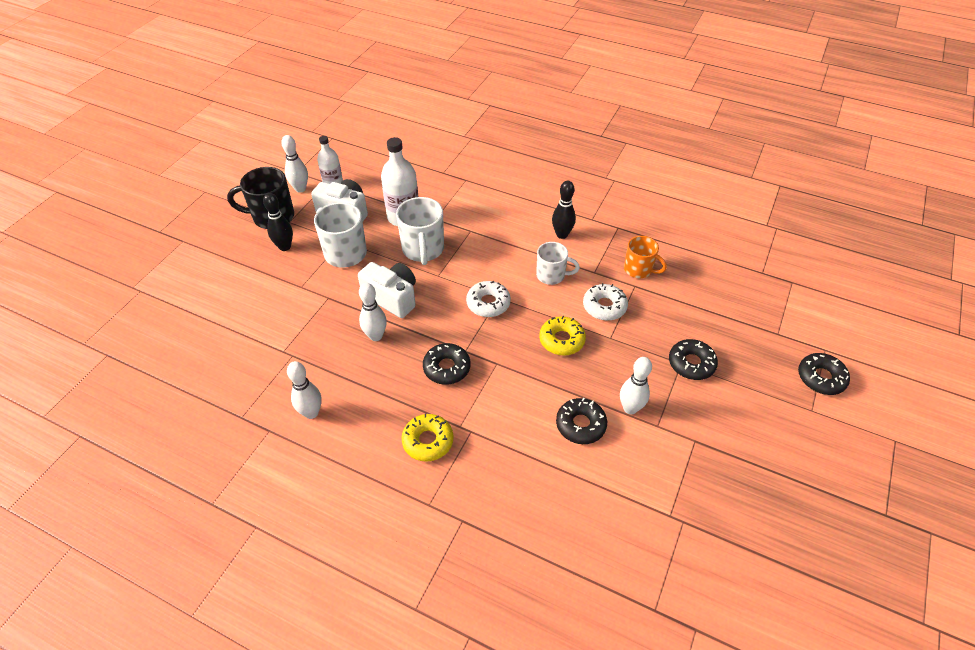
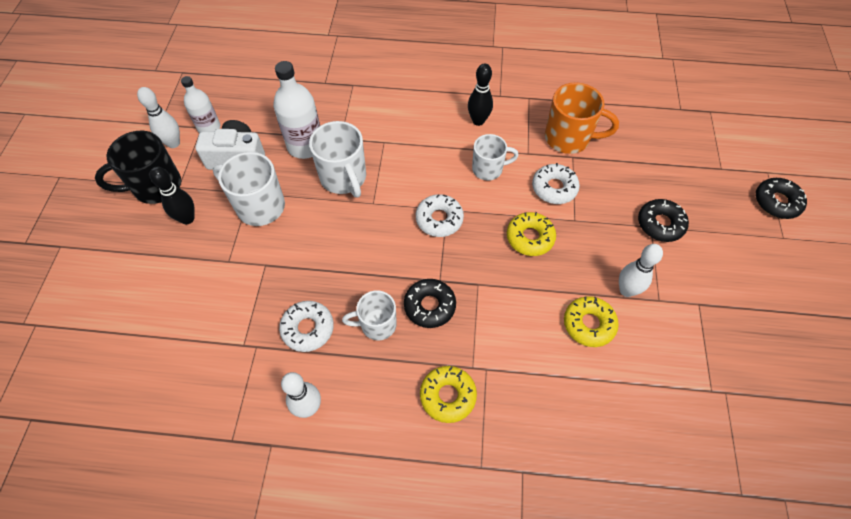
camera: 20 degrees left, 10 degrees up
(339, 354) = (308, 329): none -> white donut
(376, 336) = (338, 294): white bowling pin -> none
(392, 297) = (335, 243): white camera -> none
(396, 369) = (377, 324): none -> white mug
(580, 425) = (589, 324): black donut -> yellow donut
(639, 269) = (569, 138): orange mug -> orange mug, size x1.54

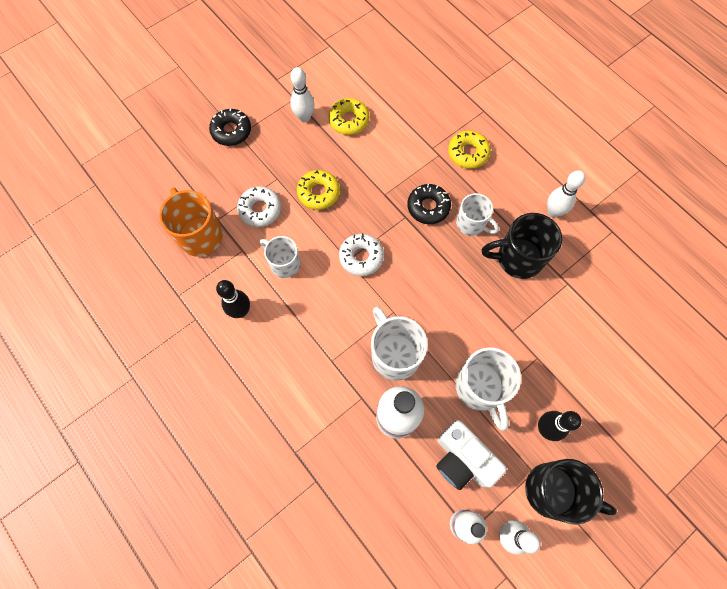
camera: 135 degrees left, 10 degrees up
(308, 329) = (517, 258): white donut -> black mug
(344, 178) = (394, 354): white mug -> white mug turned 45 degrees counterclockwise
(777, 202) = (148, 83): black donut -> none

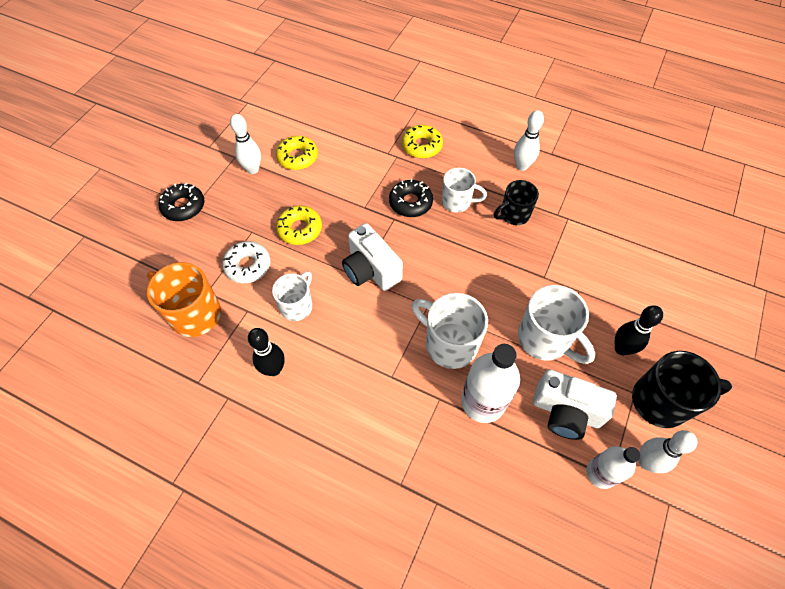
camera: 25 degrees left, 10 degrees down
(284, 263) = (297, 306): white mug -> white mug turned 105 degrees clockwise
(361, 257) = (371, 269): white donut -> white camera
(517, 258) = (513, 215): black mug -> black mug, size x0.65

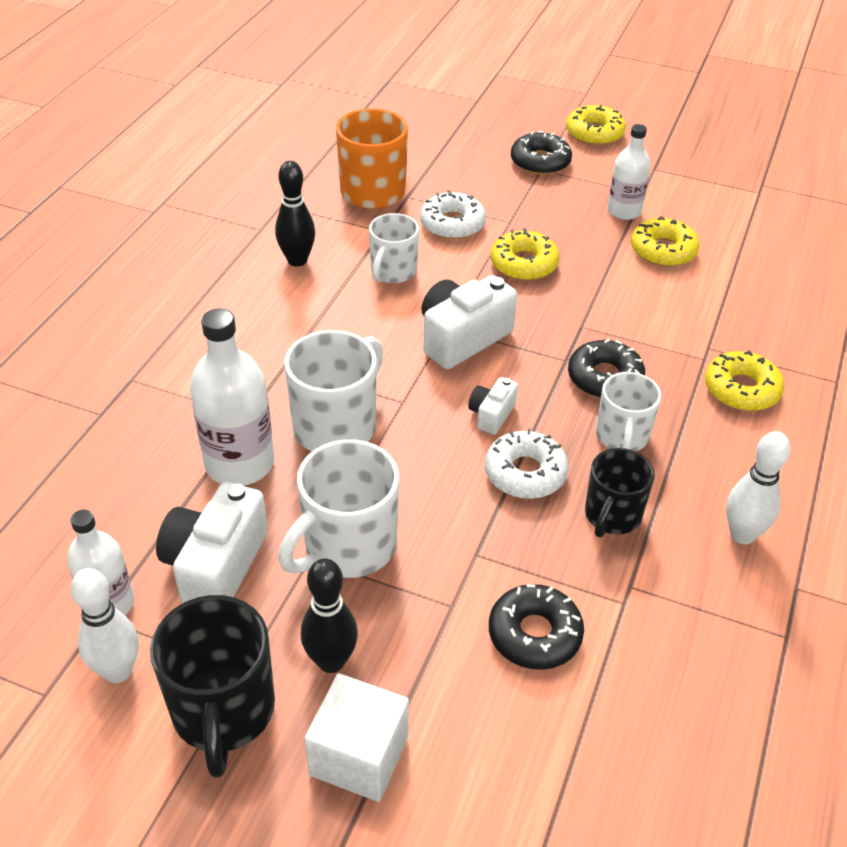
camera: 85 degrees right, 15 degrees down
(156, 171) = (594, 133): none -> yellow donut
(253, 169) = (624, 211): white bowling pin -> white bottle
(297, 306) = (393, 272): white mug -> white mug turned 90 degrees clockwise
(439, 260) = (491, 415): none -> white camera
(485, 249) = (525, 473): none -> white donut
(513, 215) = (612, 516): black mug -> black mug turned 120 degrees counterclockwise
(591, 257) = (534, 634): none -> black donut
(672, 336) = (359, 756): none -> white cube

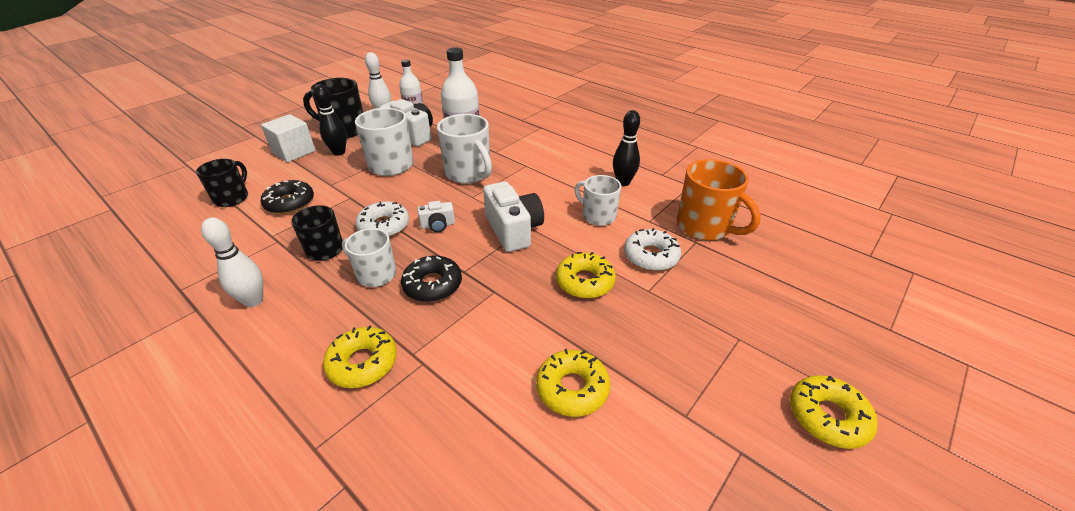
camera: 110 degrees right, 5 degrees down
(491, 415) = (438, 225): white camera -> white camera turned 120 degrees clockwise
(540, 162) = (754, 342): black donut -> none
(568, 745) = (232, 198): none -> black mug
(624, 211) = (650, 382): white bottle -> none

